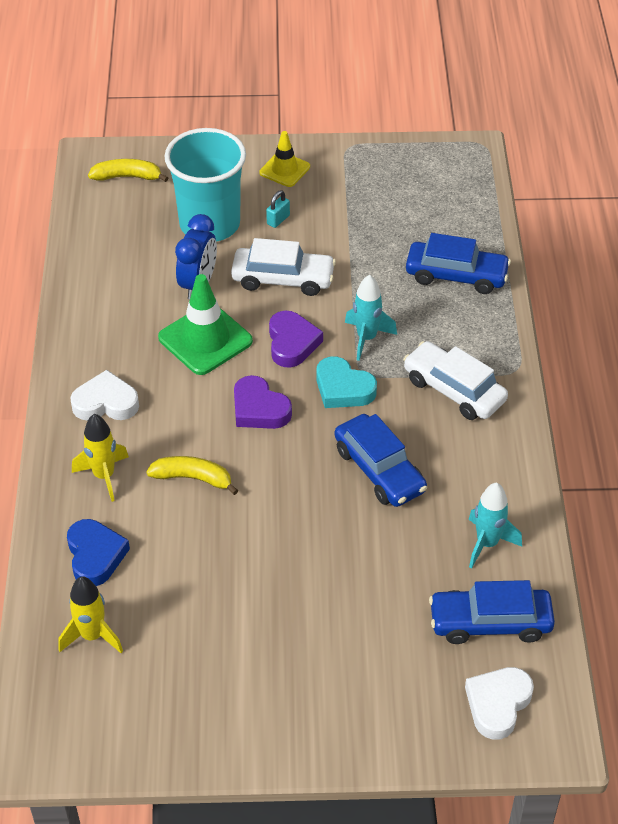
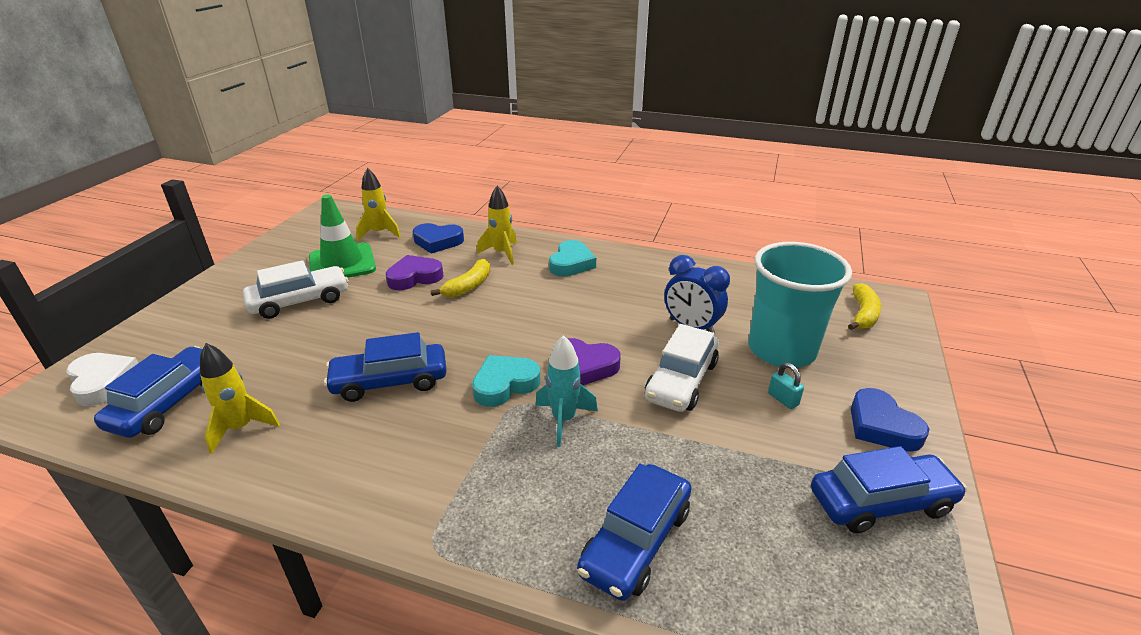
camera: 110 degrees right, 15 degrees down
(106, 403) = (571, 263): white heart -> turquoise heart
(205, 339) = (616, 318): green traffic cone -> green traffic cone (342, 263)
(259, 409) = (515, 330): purple heart -> purple heart (414, 277)
(284, 170) = (882, 426): yellow traffic cone -> blue heart
(362, 172) = (881, 502): none -> blue car
(454, 390) = (444, 469): white car -> white car (300, 301)
(487, 543) = (241, 428): turquoise rocket -> yellow rocket

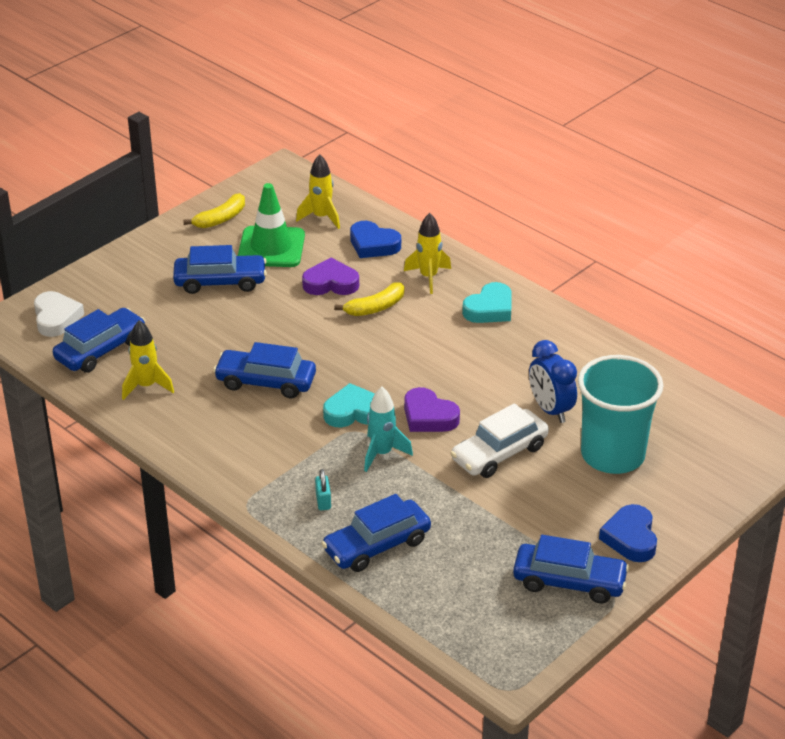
camera: 25 degrees right, 5 degrees up
(300, 301) = (220, 282): white car -> blue car
(783, 399) = (571, 493): turquoise padlock -> turquoise padlock (323, 501)
(863, 314) = (729, 447): yellow banana -> yellow banana (221, 219)

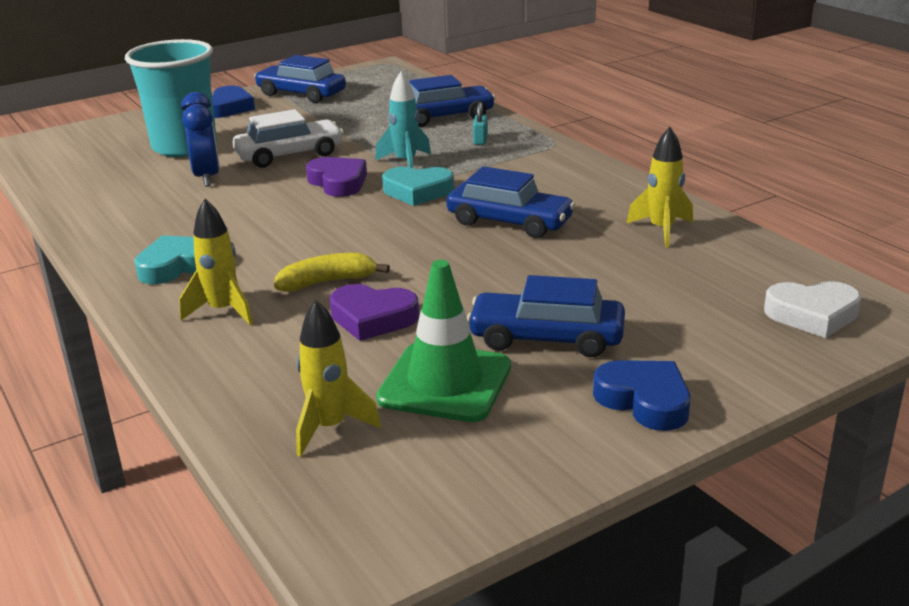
camera: 165 degrees left, 10 degrees down
(56, 318) = (812, 315): white heart -> white heart turned 90 degrees counterclockwise
(101, 350) = (731, 271): blue car -> none
(221, 219) = (525, 450): yellow banana -> none
(373, 244) = (270, 367): blue heart -> blue heart (644, 400)

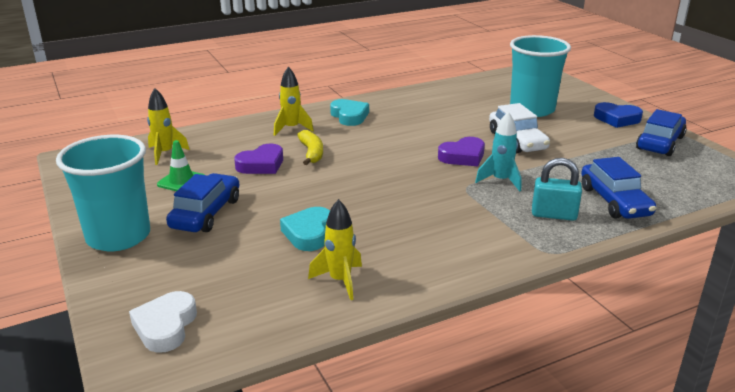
camera: 95 degrees right, 0 degrees up
(207, 177) = (476, 118): blue clock -> none
(373, 318) = (261, 164): purple heart -> purple heart turned 150 degrees counterclockwise
(417, 191) = (442, 183): turquoise heart -> turquoise heart (309, 233)
(445, 383) = (181, 181): green traffic cone -> green traffic cone, size x0.61
(480, 140) = (554, 215): turquoise padlock -> turquoise padlock, size x1.76
(509, 222) = (377, 215): blue car -> none
(644, 400) = (118, 236): blue heart -> turquoise cup

